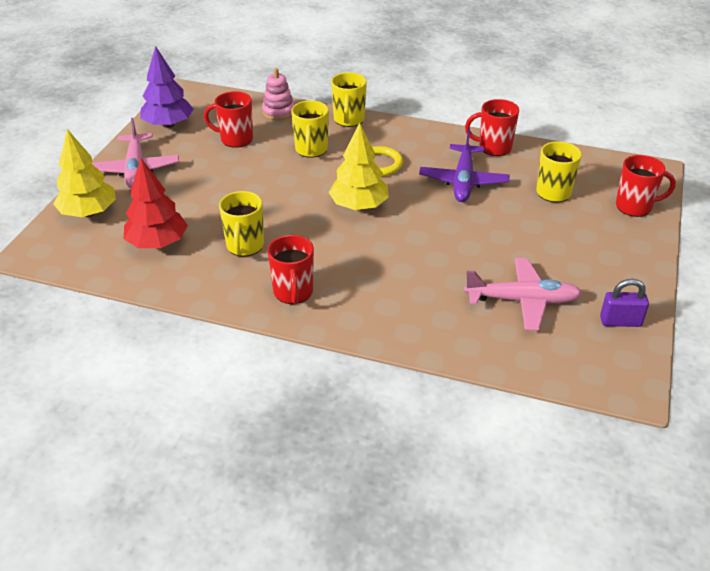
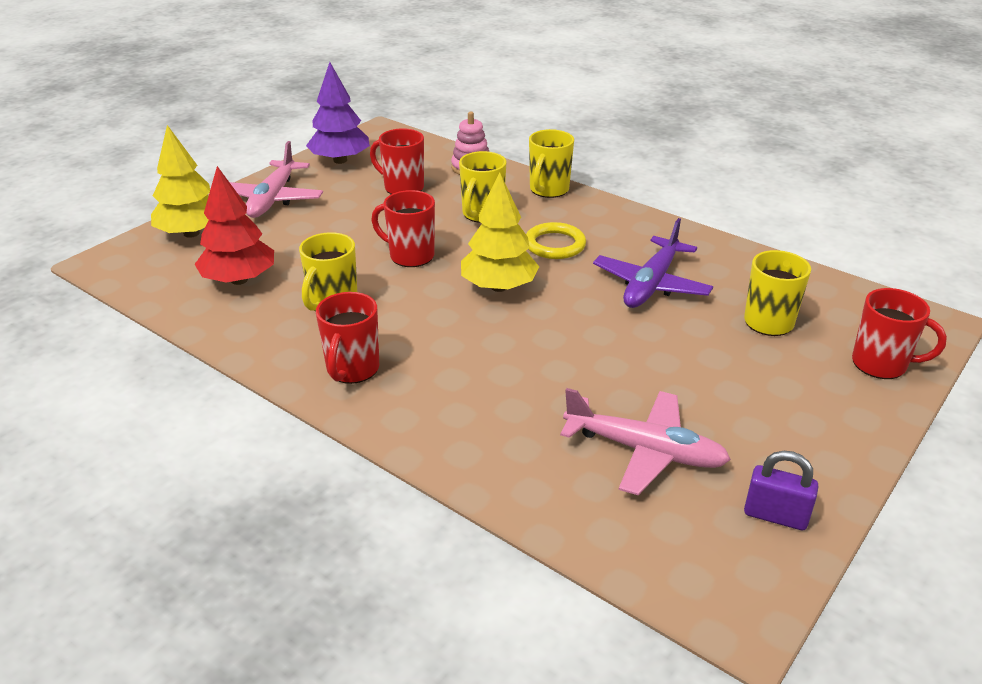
camera: 20 degrees right, 5 degrees down
(493, 147) = (716, 253): red mug -> red mug (410, 256)

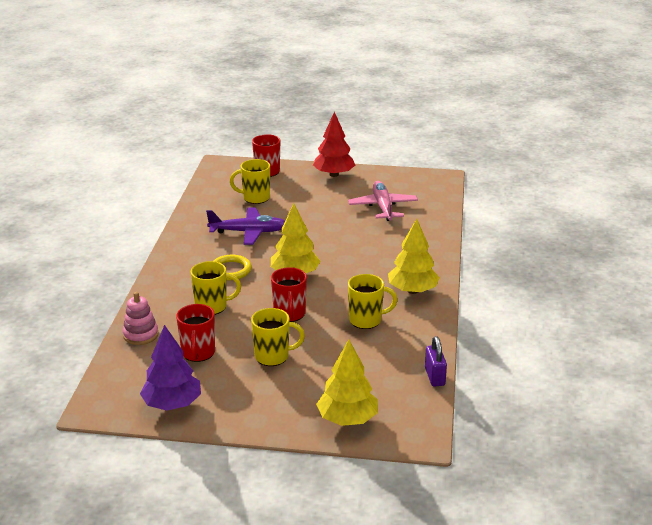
camera: 120 degrees left, 5 degrees down
(239, 280) = (378, 366): red tree -> red tree (333, 174)
(273, 199) = (265, 406): pink plane -> none
(352, 369) = (412, 290): red mug -> yellow tree
(548, 190) = (155, 292): yellow mug -> yellow mug (273, 356)
(775, 515) = (388, 178): purple padlock -> purple padlock (434, 376)

